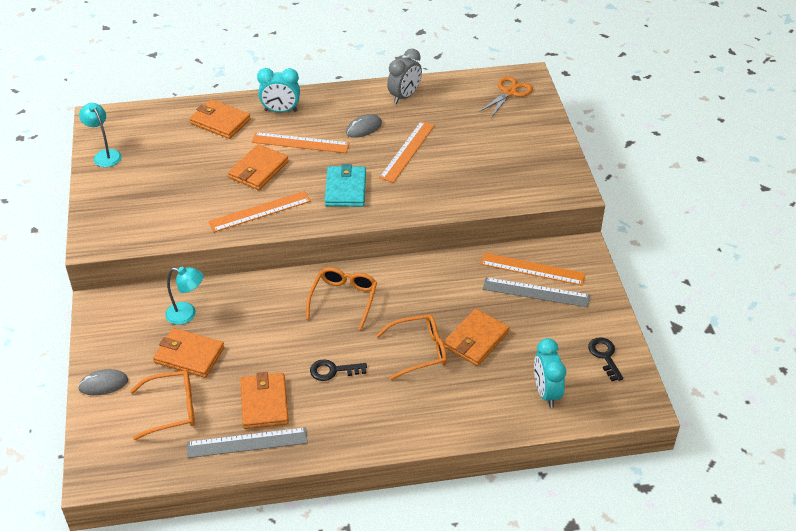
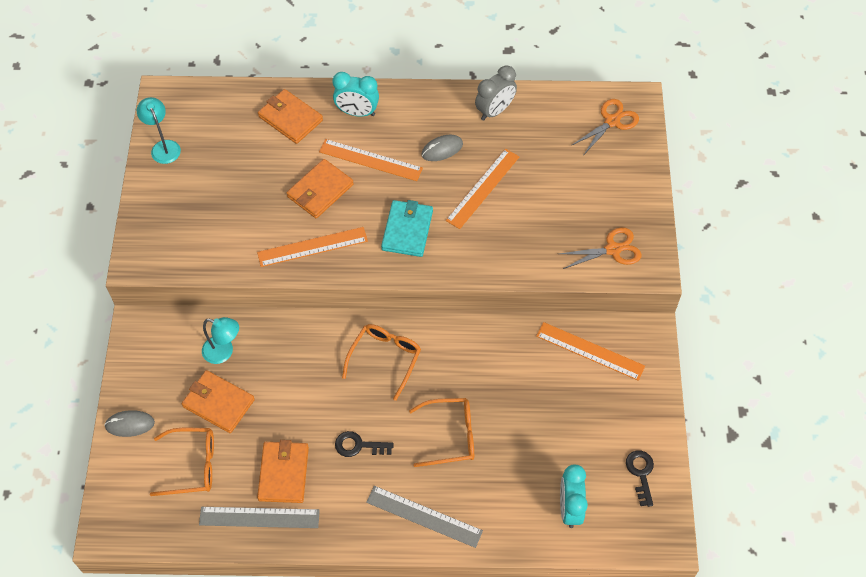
camera: 10 degrees right, 15 degrees up
(476, 340) = (511, 431): orange wallet -> none
(535, 181) = (613, 249): none -> orange scissors
(536, 292) = (587, 381): grey ruler -> grey ruler (424, 516)

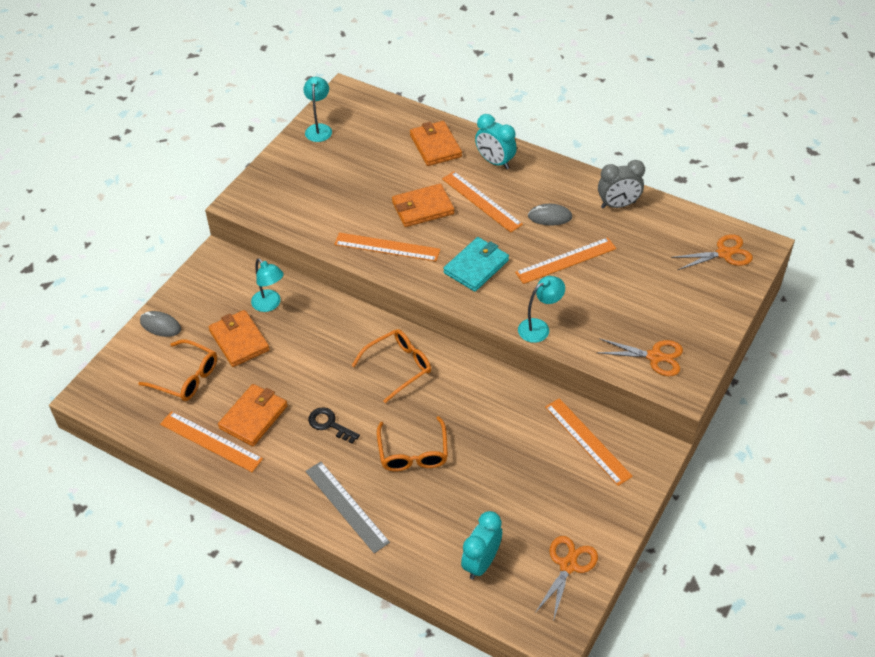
camera: 30 degrees right, 10 degrees down
(259, 517) = (211, 441): grey ruler -> orange ruler
(450, 435) = (413, 452): orange glasses -> orange glasses turned 60 degrees clockwise
(500, 266) = (539, 327): none -> turquoise lamp
(641, 473) = (568, 565): black key -> orange scissors

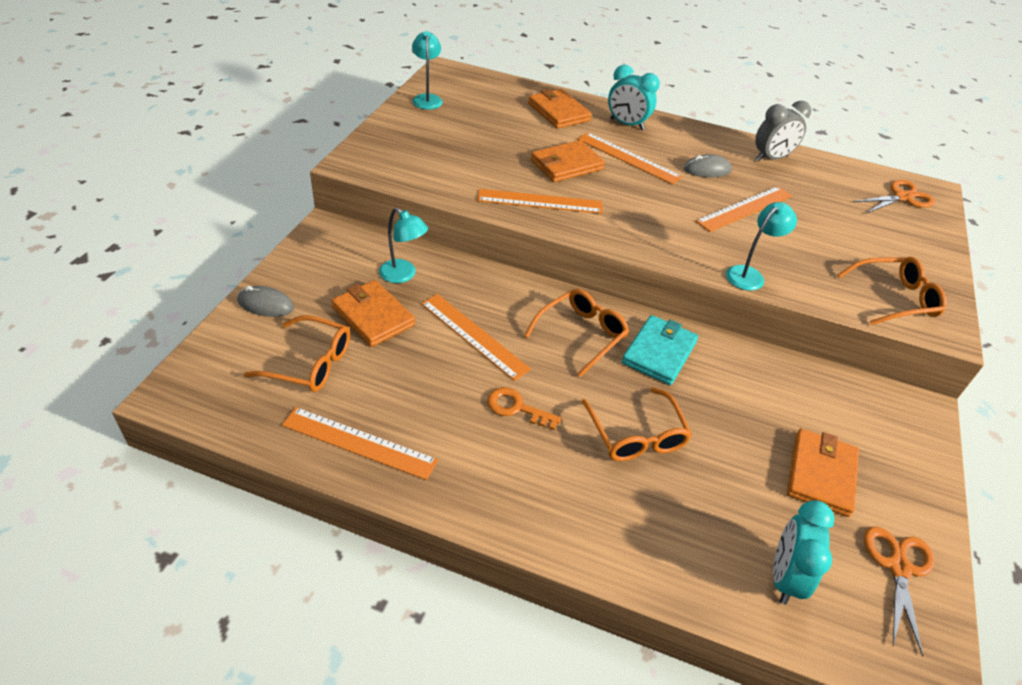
camera: 15 degrees left, 5 degrees down
(253, 417) = (412, 406): orange wallet -> orange wallet (821, 474)
(329, 424) = (516, 408): black key -> orange key
(347, 506) = (573, 515): grey ruler -> none
(476, 266) = (649, 217): turquoise wallet -> turquoise wallet (659, 352)
(587, 441) = (840, 404): orange ruler -> orange ruler (473, 336)
(655, 357) = (894, 298): orange scissors -> orange glasses

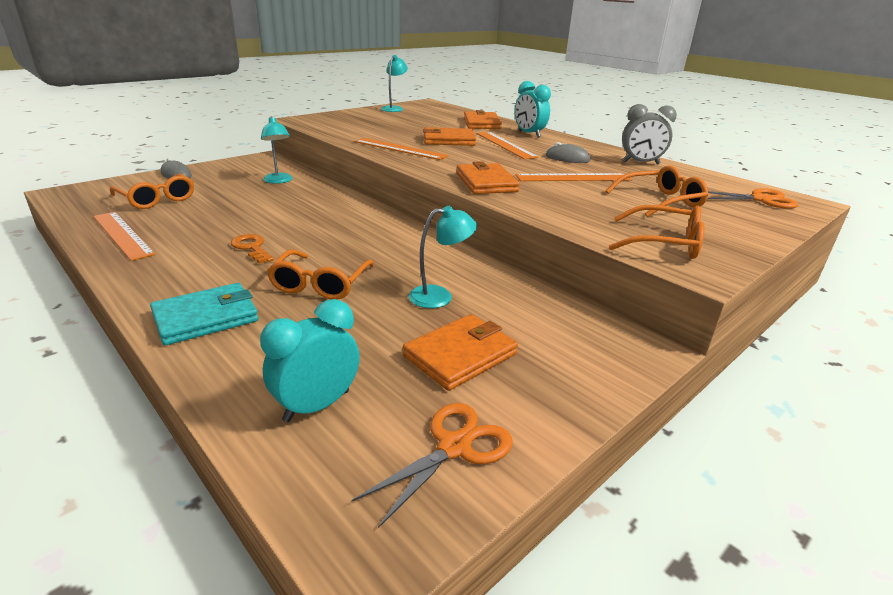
camera: 30 degrees right, 15 degrees down
(373, 316) = (229, 191): orange wallet -> orange wallet (486, 182)
(473, 336) = (280, 212): orange ruler -> none
(581, 335) = (360, 229): orange glasses -> orange glasses (660, 201)
(659, 352) = (411, 251): turquoise wallet -> turquoise wallet (206, 317)
(749, 274) = (523, 204): turquoise lamp -> turquoise lamp (440, 296)

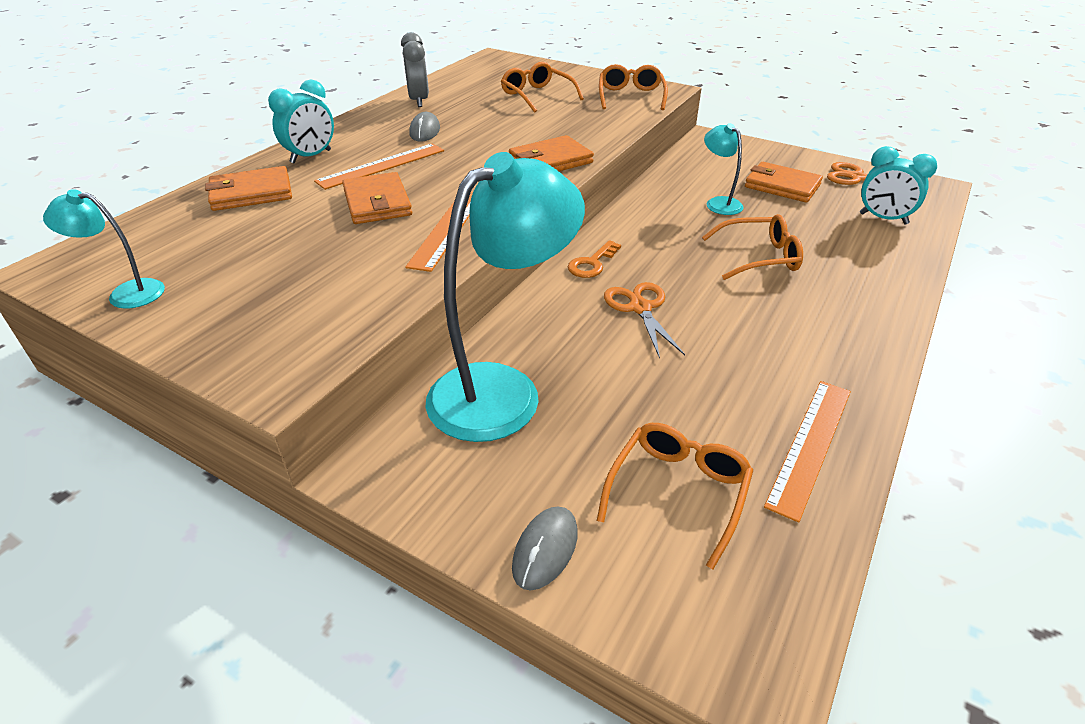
camera: 105 degrees left, 10 degrees up
(206, 317) = (867, 293): turquoise wallet -> none
(252, 248) = (735, 321): orange key -> orange key (592, 263)
(279, 181) = (502, 390): turquoise lamp -> turquoise lamp, size x2.13
(573, 177) = (496, 126): orange ruler -> none
(760, 199) = (500, 67): orange scissors -> orange scissors (640, 308)

